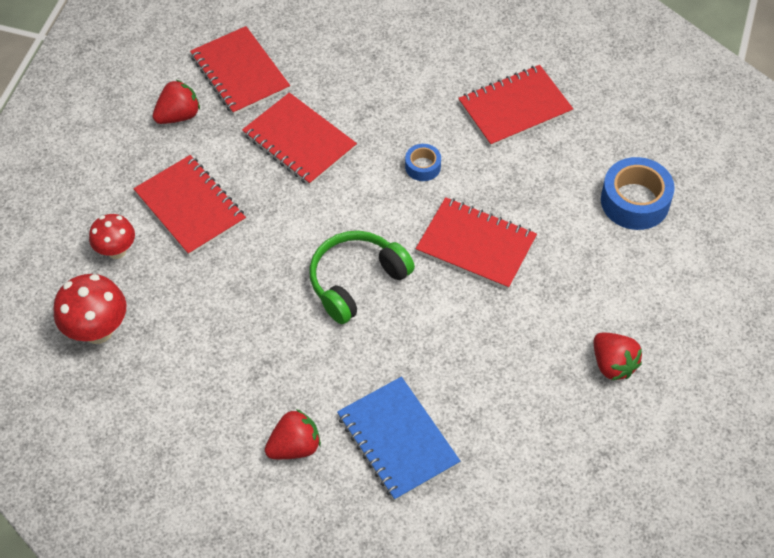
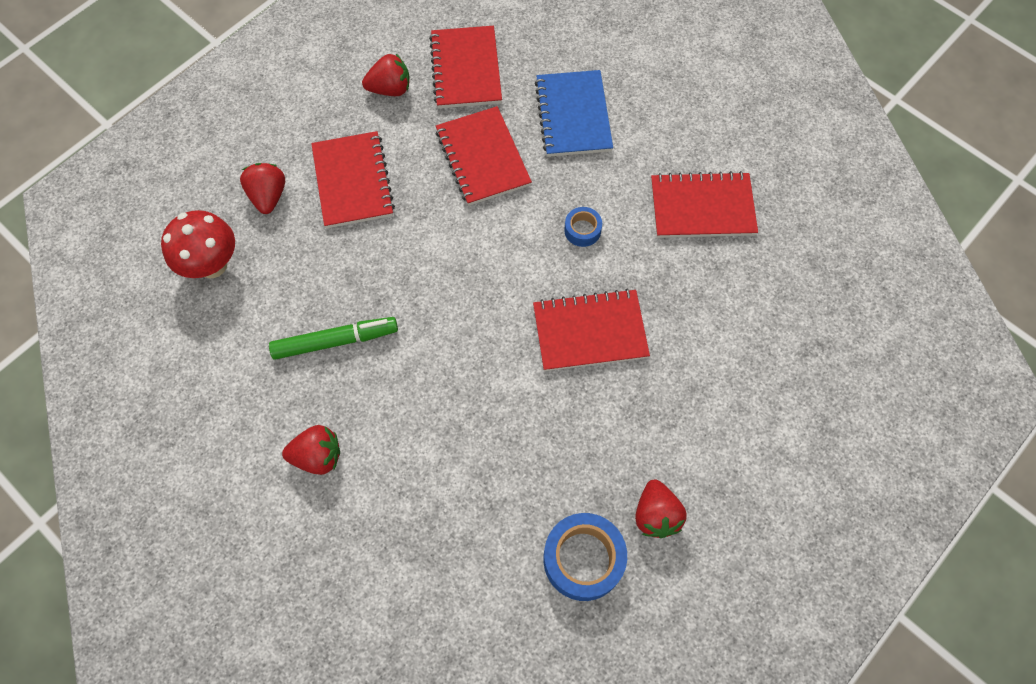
camera: 25 degrees right, 10 degrees up
(116, 251) = (268, 196): red mushroom -> red strawberry
(254, 346) = (335, 341): none -> green marker
(356, 281) = (460, 318): green headphones -> none
(397, 440) = (411, 494): blue notebook -> blue notebook (573, 115)
(476, 245) = (590, 331): red notebook -> red notebook turned 60 degrees counterclockwise
(635, 201) = (769, 354): blue tape -> blue tape (583, 559)

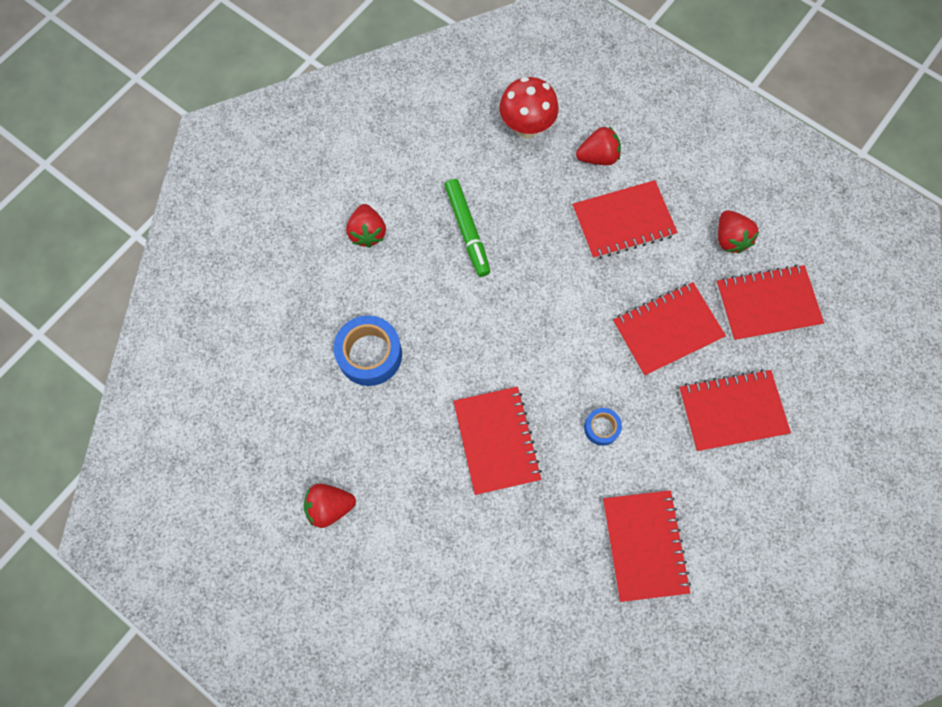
camera: 85 degrees right, 5 degrees up
(573, 115) = (731, 411): blue notebook -> red notebook
(583, 559) = (291, 447): blue tape -> blue tape (370, 354)

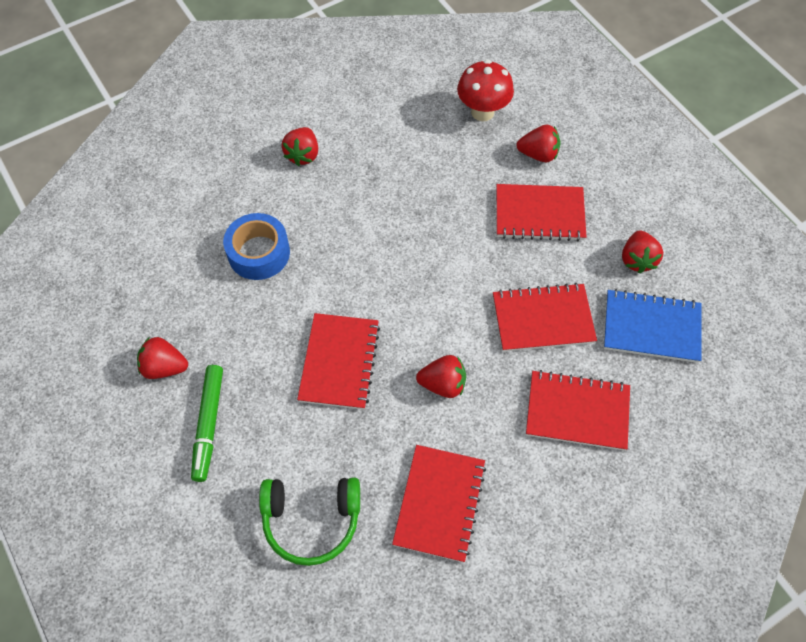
camera: 20 degrees right, 10 degrees down
(467, 231) = (392, 179): green marker -> green marker (209, 425)
(536, 605) = (311, 520): none -> green headphones
(601, 428) = (443, 384): blue tape -> red strawberry
(767, 304) = (651, 327): red notebook -> blue notebook

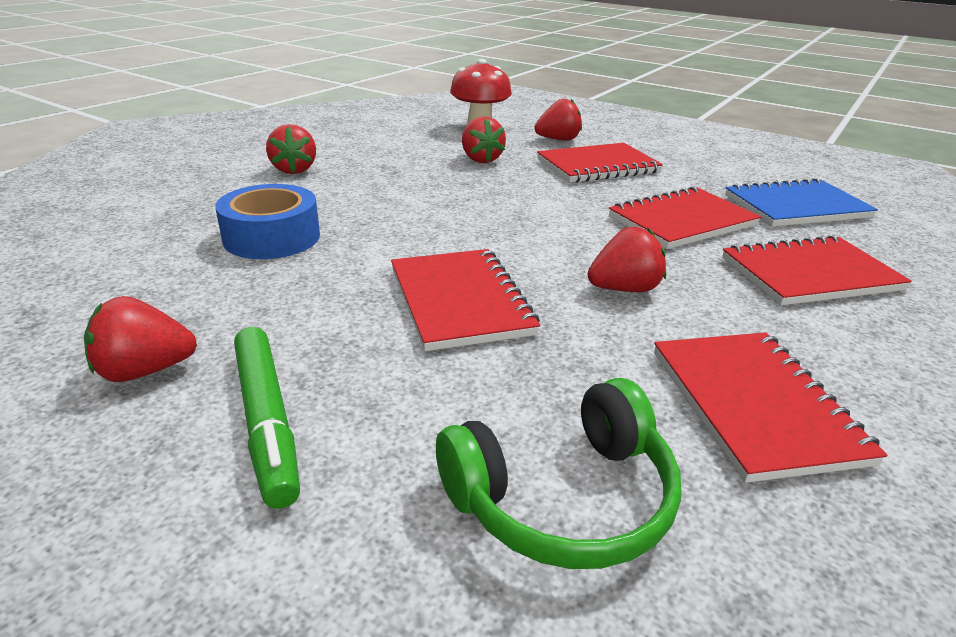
camera: 25 degrees left, 30 degrees down
(637, 260) = (724, 174): red strawberry -> red strawberry (481, 159)

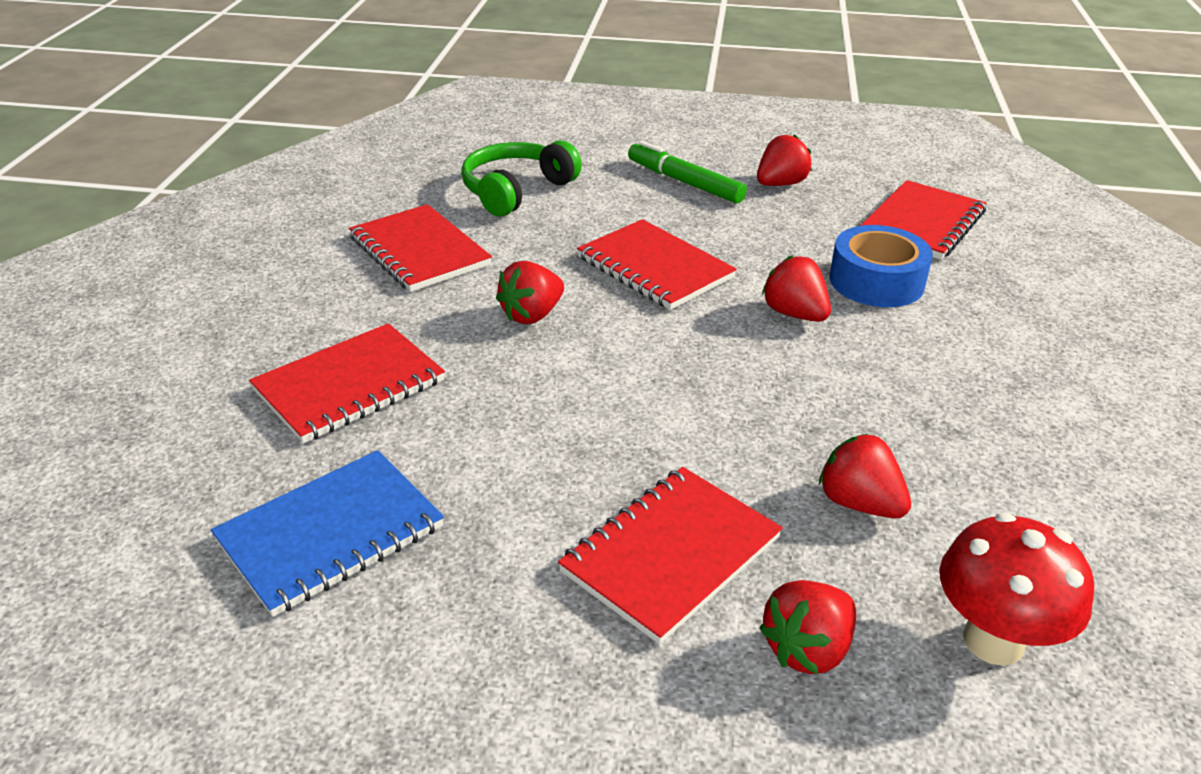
camera: 155 degrees right, 5 degrees up
(294, 170) = (1035, 382): red strawberry -> red strawberry (794, 314)
(682, 221) = (498, 437): red notebook -> red notebook (922, 223)

